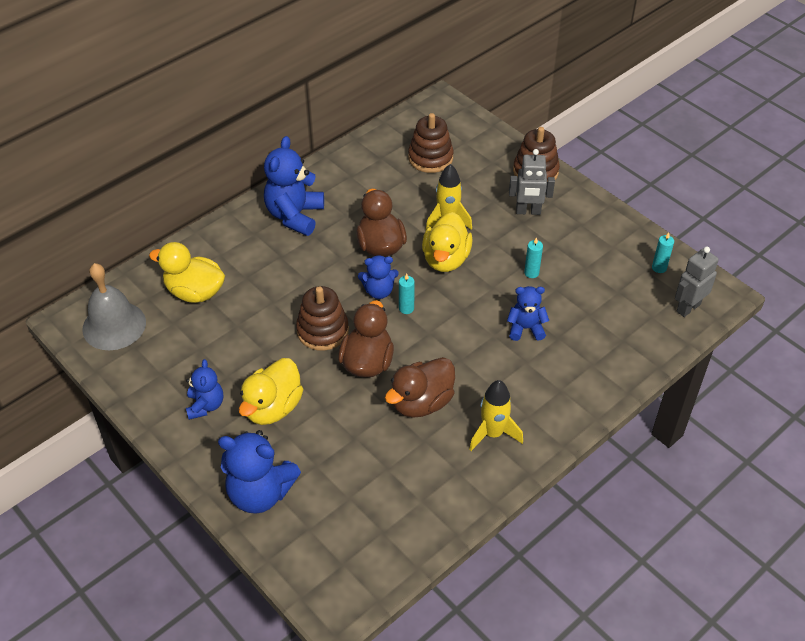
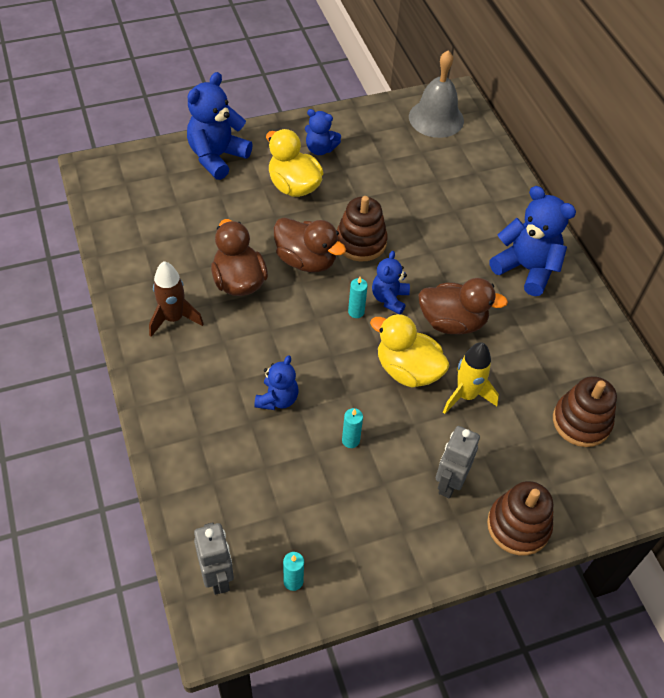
camera: 110 degrees right, 5 degrees up
(195, 292) = (451, 173): yellow duck -> none
(493, 433) = (173, 318): yellow rocket -> brown rocket

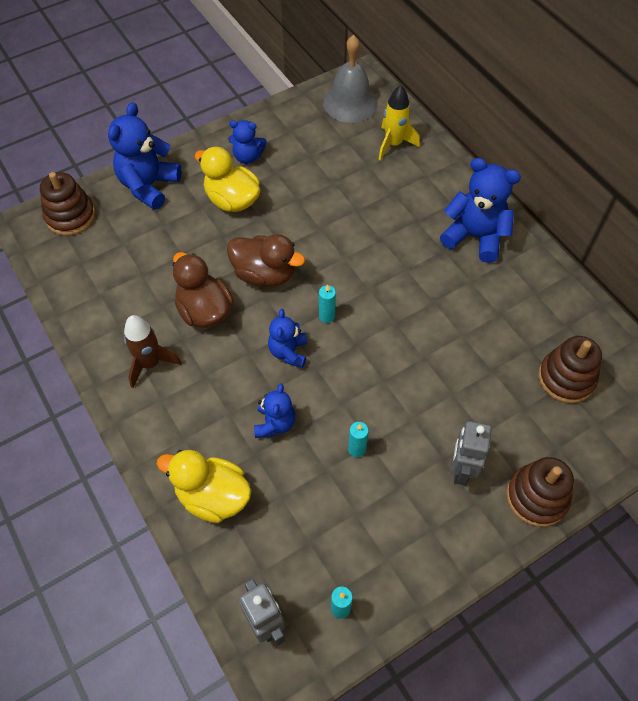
camera: 10 degrees left, 5 degrees up
(361, 242) = (312, 244): brown stacking toy -> brown stacking toy (70, 216)
(389, 299) = (355, 296): blue teddy bear -> blue teddy bear (288, 352)
(407, 370) = (391, 364): yellow duck -> yellow duck (213, 496)
(452, 322) = (420, 306): brown duck -> none
(466, 395) = (453, 377): yellow rocket -> yellow rocket (393, 144)

